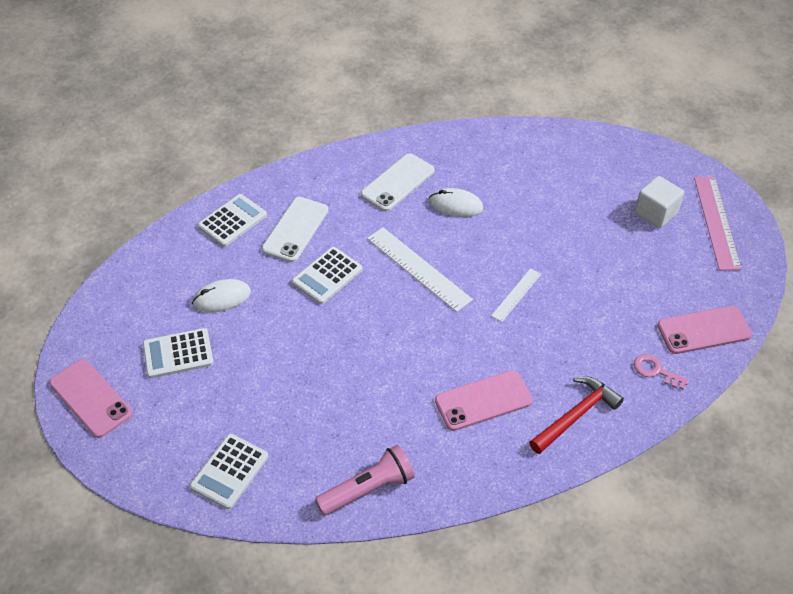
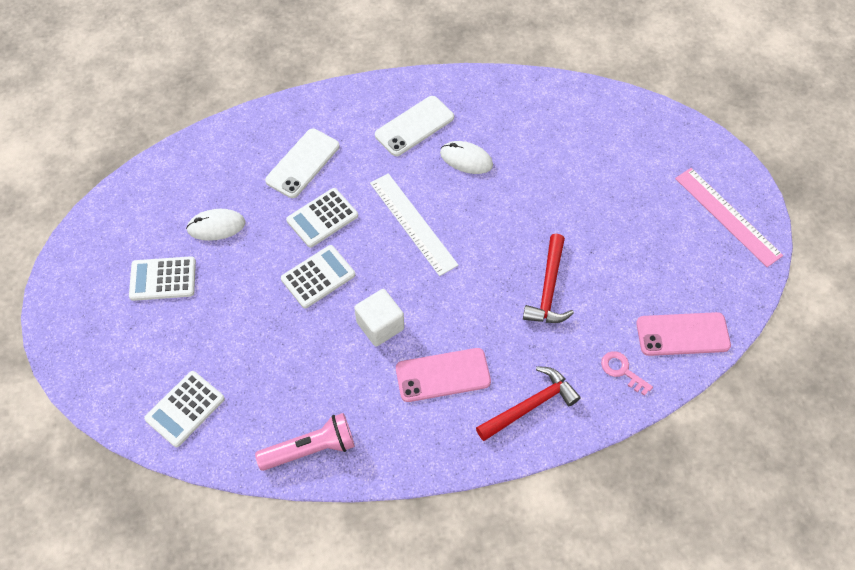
camera: 10 degrees right, 10 degrees up
(91, 398) = (73, 312): pink phone -> none
(232, 221) = (244, 145): white calculator -> white calculator (318, 277)
(516, 294) = (503, 266): white ruler -> none
(566, 308) = (549, 289): none -> red hammer
(656, 213) = (667, 197): white cube -> white cube (380, 325)
(716, 222) = (727, 216): pink ruler -> pink ruler turned 45 degrees counterclockwise

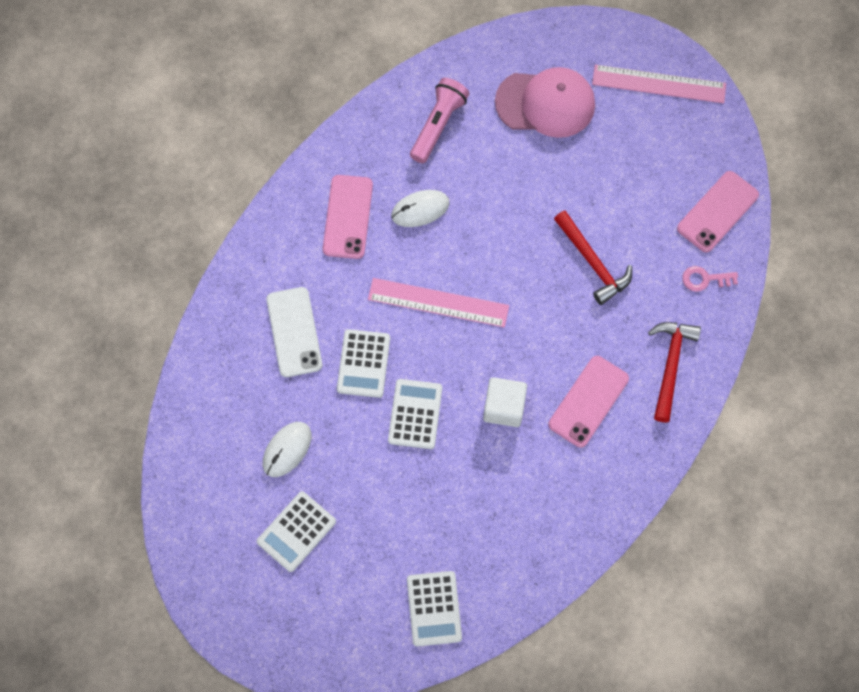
camera: 45 degrees left, 10 degrees up
(311, 449) = (556, 546): pink flashlight -> pink flashlight (438, 125)
(413, 223) = (438, 302): white ruler -> pink ruler
(414, 126) = (348, 217): white phone -> pink phone
(627, 164) = (545, 103): none -> pink cap

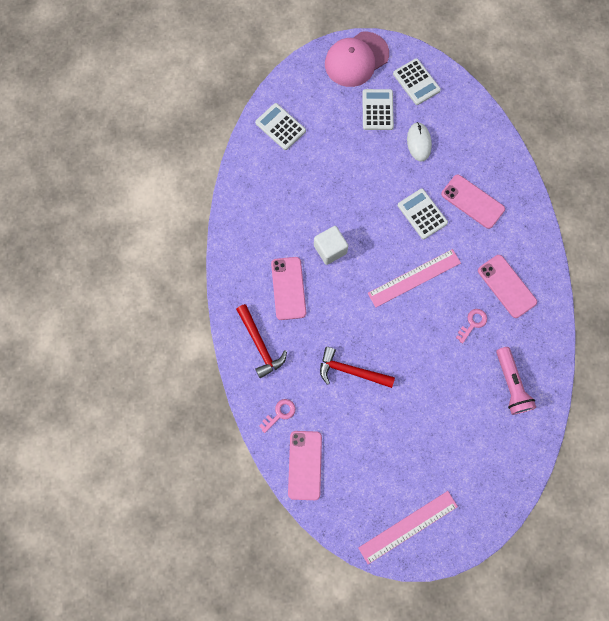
camera: 140 degrees right, 5 degrees up
(294, 332) = (472, 201): white phone -> pink phone
(415, 414) = (372, 209): white calculator -> white calculator (416, 82)
(420, 209) = (472, 323): white mouse -> pink key
(545, 103) = (463, 453): pink cap -> pink cap (356, 59)

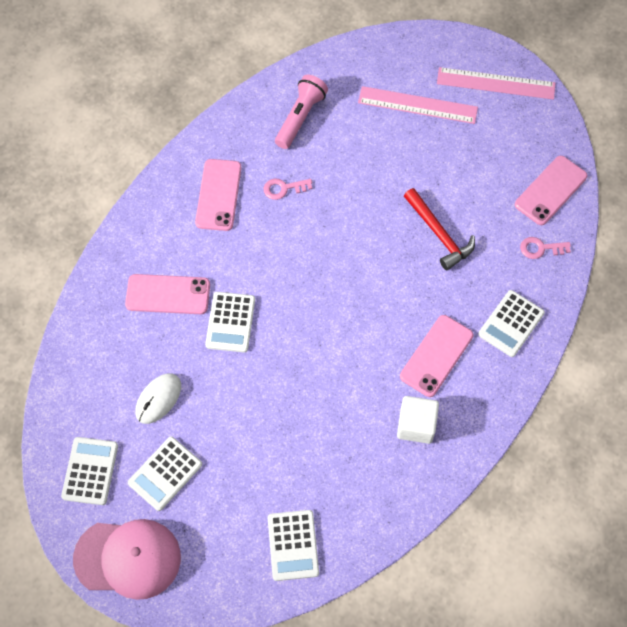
camera: 140 degrees left, 10 degrees down
(260, 344) = (511, 323): red hammer -> white calculator
(330, 249) = (359, 361): white cube -> white cube (416, 425)
(414, 278) = (299, 268): pink ruler -> pink ruler (417, 105)
(472, 201) = (168, 294): pink phone -> pink phone turned 75 degrees counterclockwise

